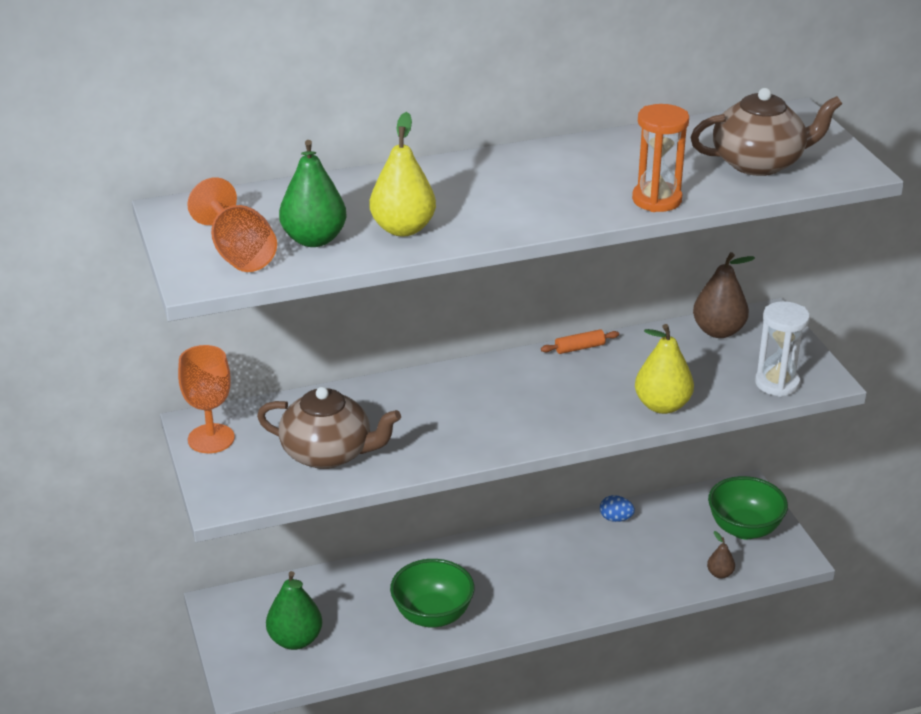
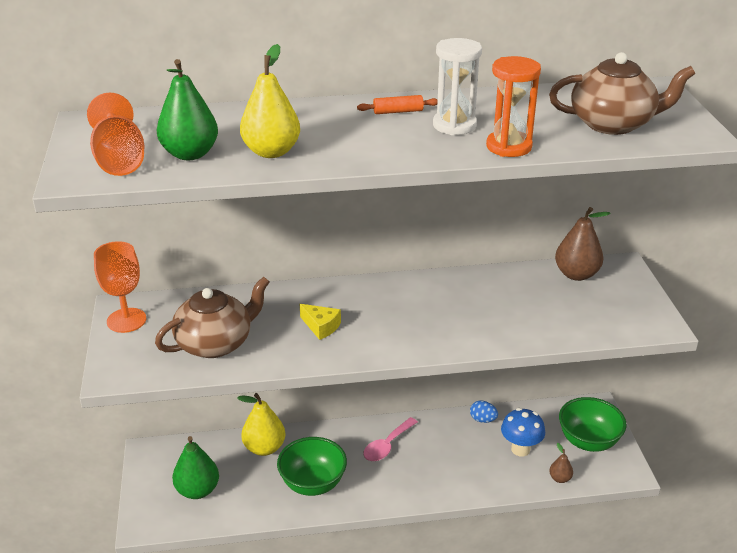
camera: 10 degrees right, 0 degrees up
(328, 453) = (215, 343): brown teapot -> brown teapot turned 60 degrees counterclockwise
(444, 421) = (321, 326): none -> yellow cheese
(509, 562) = (387, 446): none -> pink spoon
(579, 348) = (454, 276): orange rolling pin -> orange rolling pin (398, 111)
(662, 405) = (512, 333): yellow pear -> yellow pear (264, 448)
(667, 547) = (520, 449): none -> blue mushroom
(777, 383) = (618, 324): white hourglass -> white hourglass (454, 125)

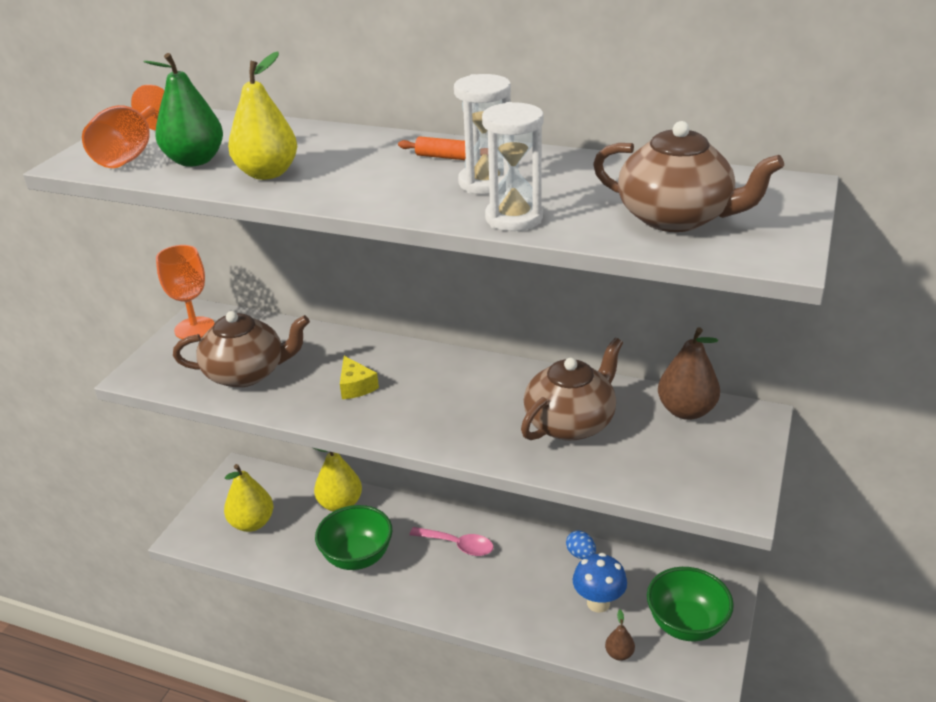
camera: 30 degrees right, 0 degrees up
(197, 490) = (252, 523): green pear -> yellow pear
(387, 446) = (458, 545): pink spoon -> pink spoon turned 135 degrees counterclockwise
(508, 305) = (570, 423): none -> brown teapot
(509, 147) = (514, 218): orange hourglass -> white hourglass

